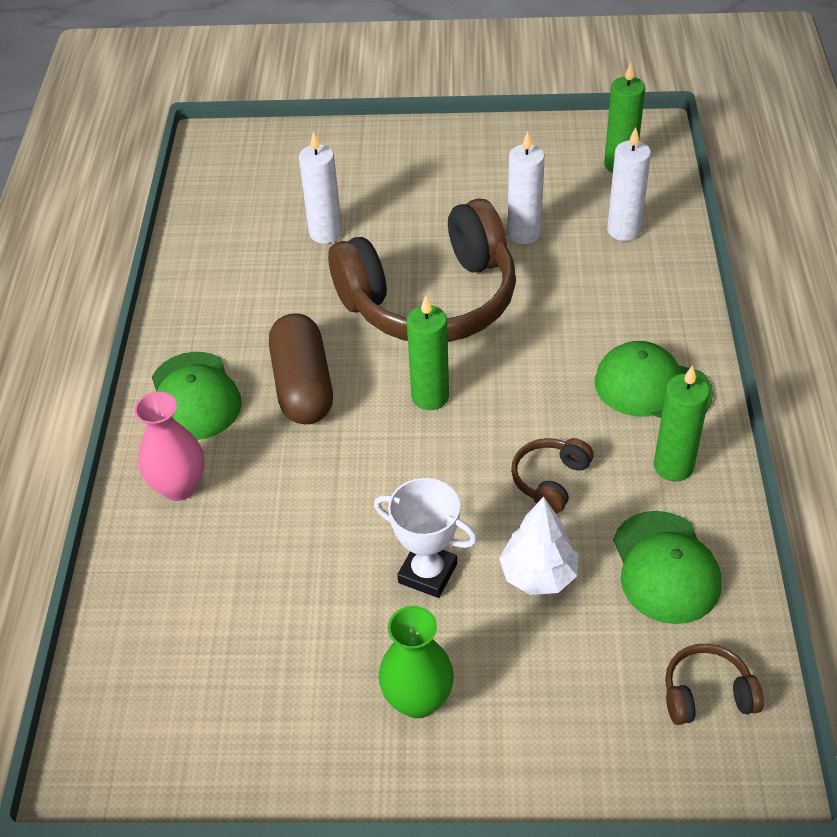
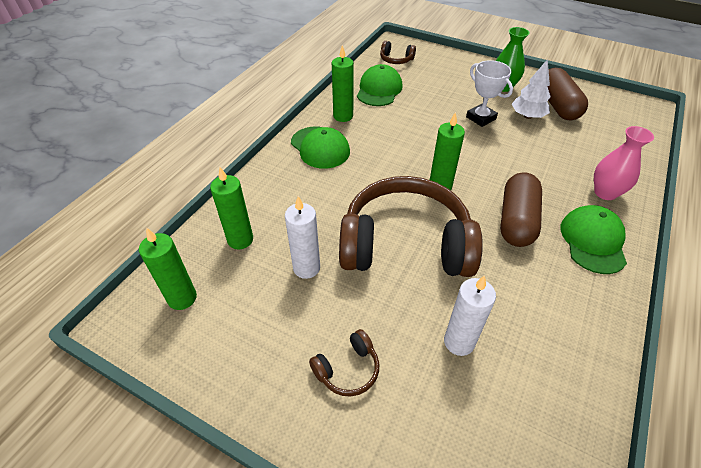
camera: 155 degrees left, 0 degrees up
(285, 685) = (557, 105): none -> brown capsule
(538, 575) = (432, 103): white tree -> white tree (527, 116)
(550, 480) = (403, 130): brown headphones -> brown headphones (347, 369)
(624, 230) = (240, 240): white candle -> green candle

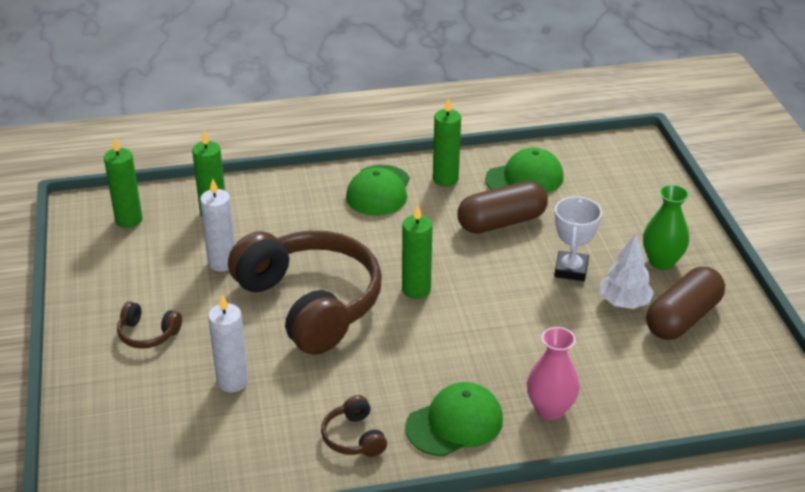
camera: 50 degrees right, 10 degrees down
(396, 60) = (602, 161): brown headphones -> brown headphones (354, 437)
(516, 220) = (424, 360): brown capsule -> brown capsule (501, 222)

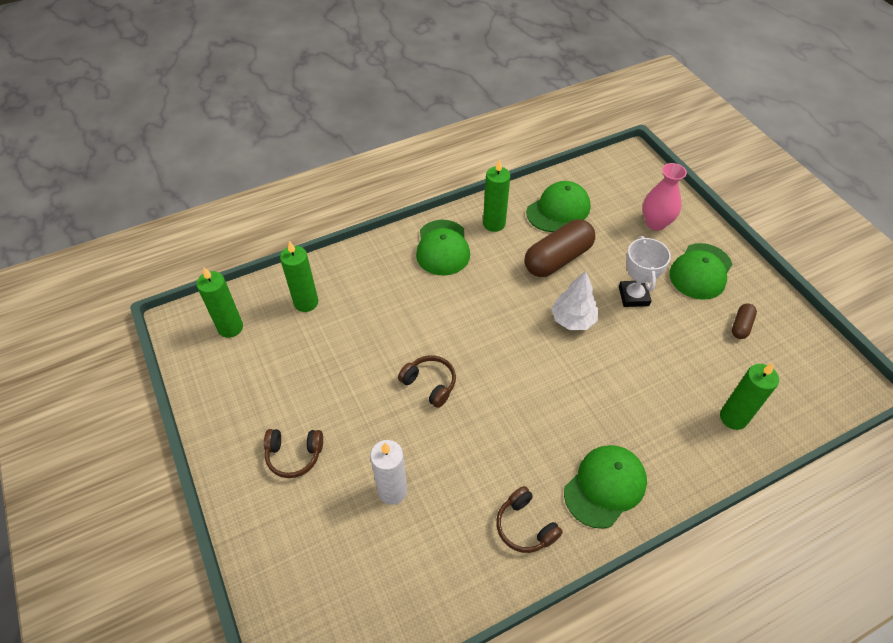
camera: 15 degrees left, 15 degrees up
(222, 263) = (334, 357): white candle -> none
(310, 303) = (430, 384): brown headphones -> brown headphones, size x0.40
(416, 290) = (515, 347): green candle -> green candle (733, 418)
(550, 409) = (677, 449): pink vase -> pink vase (655, 223)
(624, 302) = (689, 320): white tree -> white tree (573, 320)
(661, 261) = (700, 271): green vase -> green cap
(682, 318) = (741, 326): brown capsule -> brown capsule, size x0.48

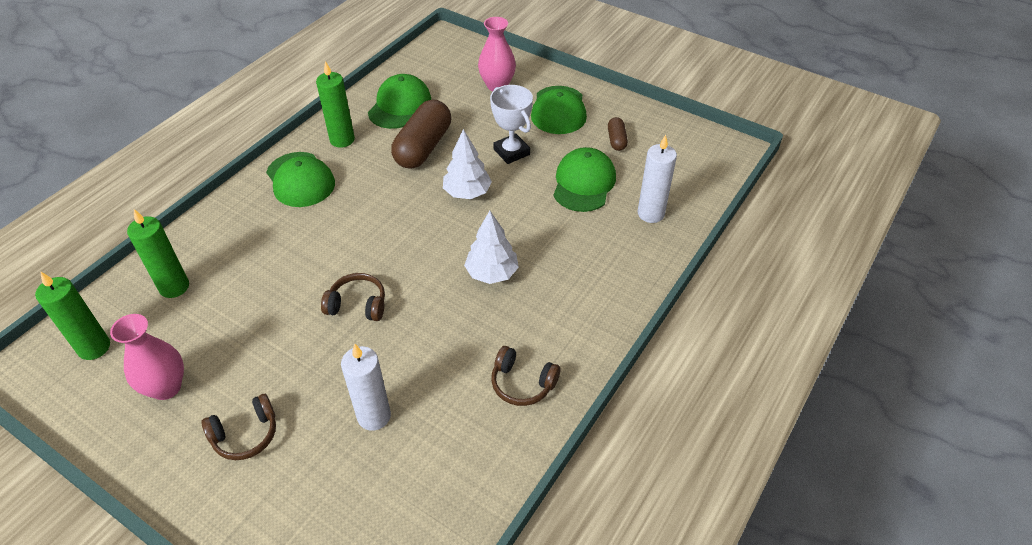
camera: 30 degrees left, 5 degrees down
(261, 385) = (166, 387): none -> pink vase
(553, 408) = (492, 273): none -> white tree
(605, 486) = (575, 316): green cap -> green cap (584, 183)
(733, 418) = (650, 214): green candle -> white candle

